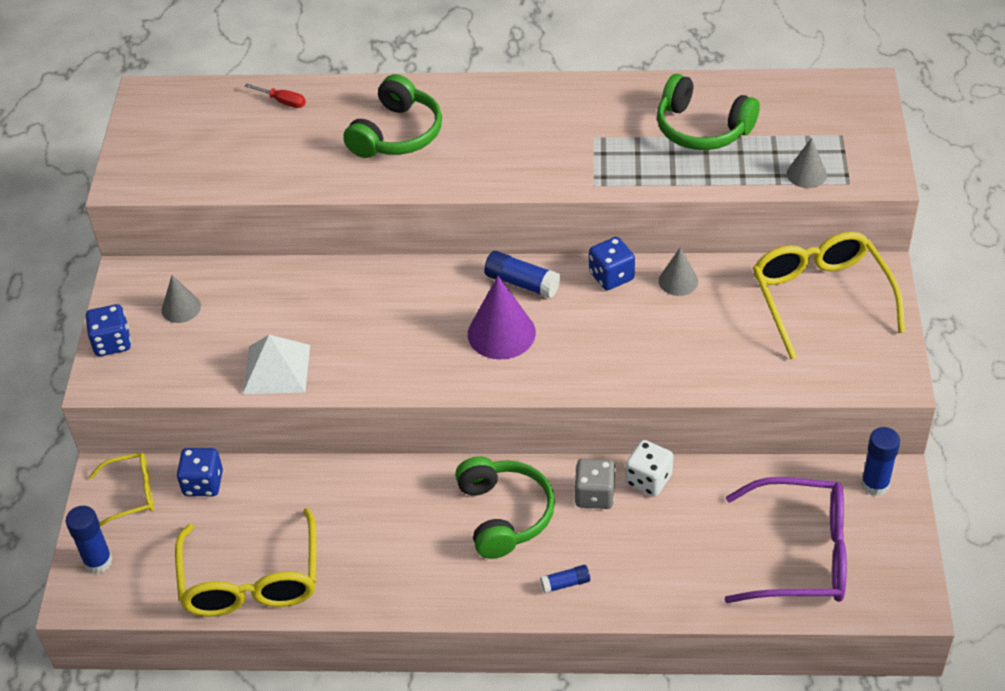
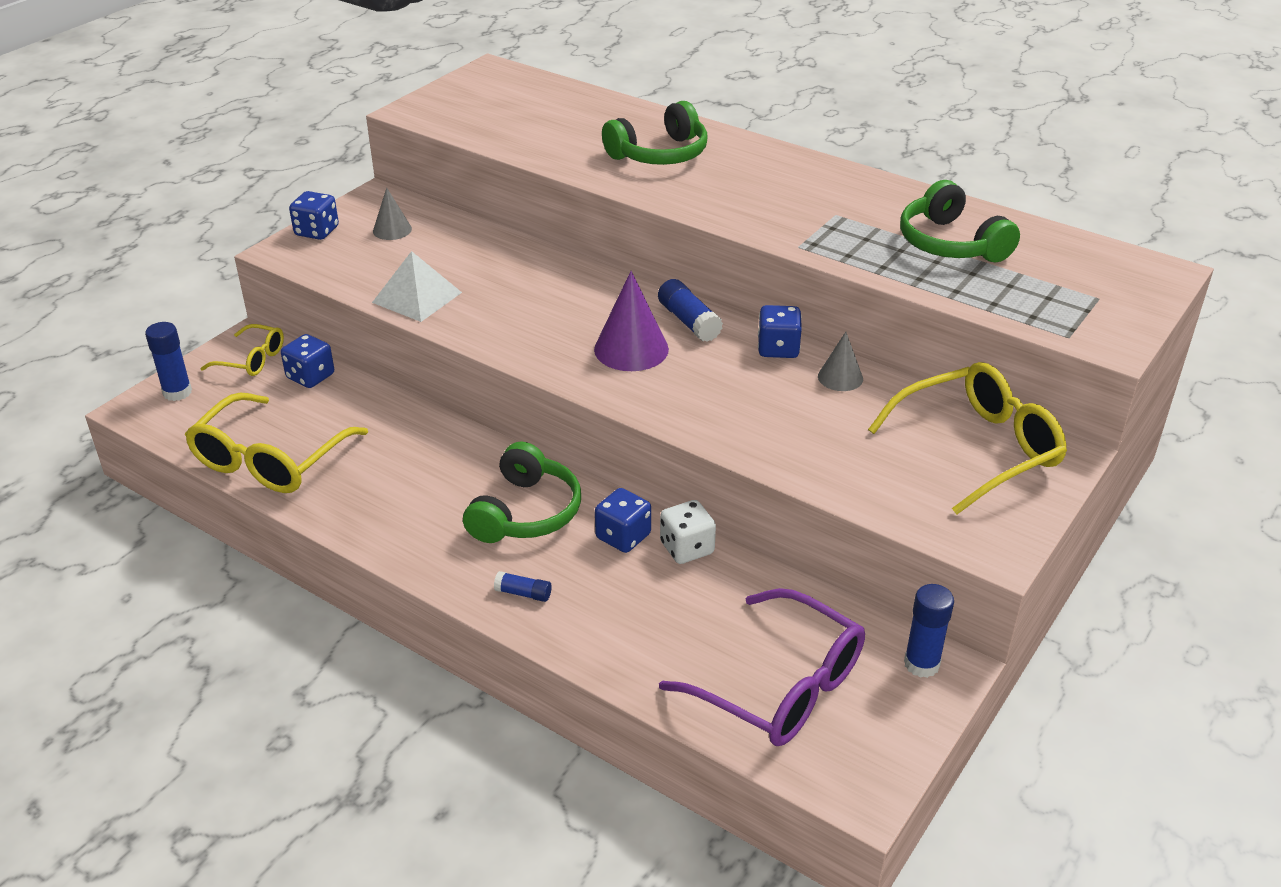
camera: 30 degrees right, 10 degrees down
(282, 101) = (590, 105): red screwdriver -> none
(594, 495) = (623, 536): grey dice -> blue dice
(806, 174) = (1027, 313): grey cone -> none
(820, 297) = (978, 448): yellow glasses -> yellow glasses turned 45 degrees clockwise

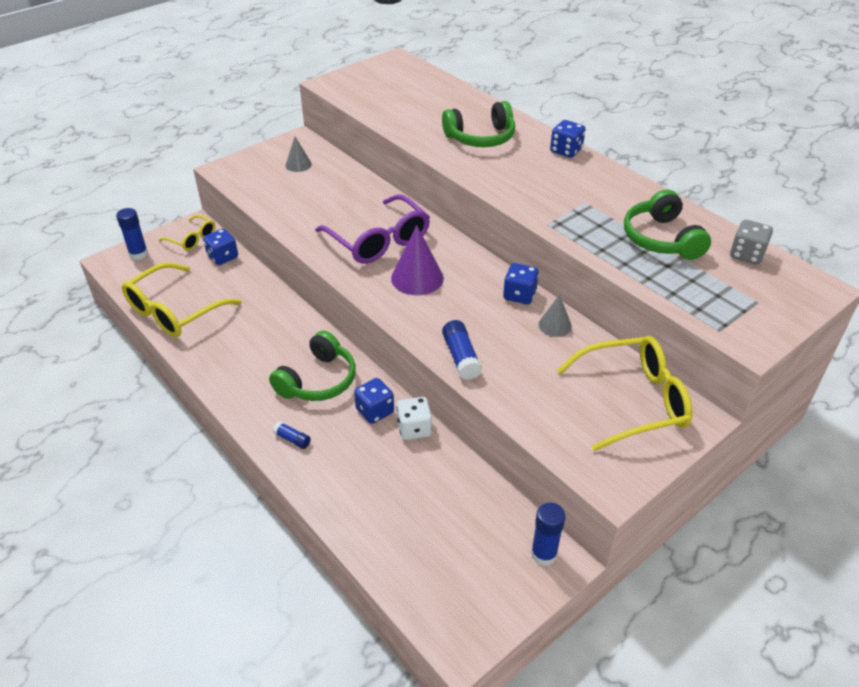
camera: 15 degrees right, 5 degrees up
(317, 231) = (250, 158): blue dice -> blue dice (566, 151)
(417, 297) = (293, 216): white pyramid -> none
(689, 321) = (465, 263): blue glue stick -> blue glue stick (461, 357)
(780, 686) = (436, 548): purple glasses -> purple glasses (379, 241)
(1061, 247) = (746, 255): none -> grey dice

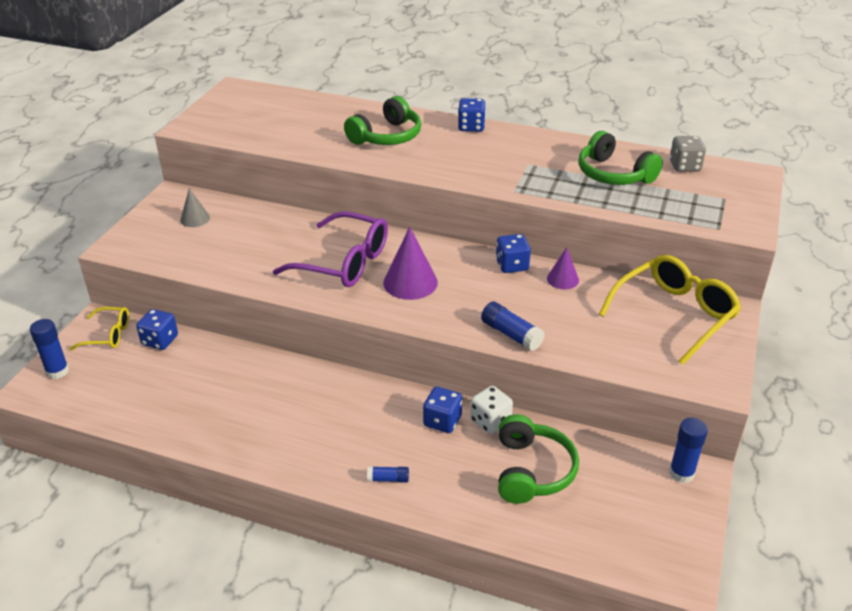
camera: 30 degrees left, 5 degrees down
(174, 311) = (153, 412): yellow glasses -> none
(318, 380) = (365, 416): green headphones -> green headphones (532, 470)
(555, 325) = (562, 279): grey cone -> purple cone

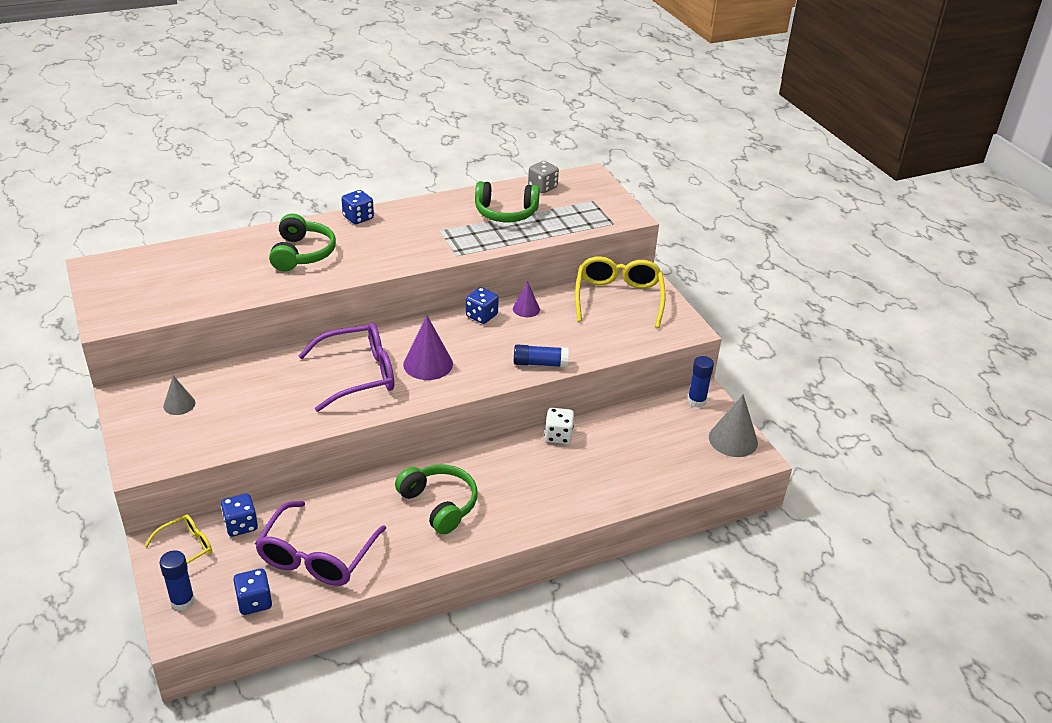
camera: 45 degrees left, 0 degrees up
(175, 398) = (317, 556): none -> purple glasses
(388, 479) = (541, 511): blue glue stick -> none
(442, 421) = (529, 454): blue dice -> blue dice (254, 602)
(532, 470) = (618, 450): green headphones -> green headphones (439, 504)
(676, 539) = (733, 440): none -> grey cone

